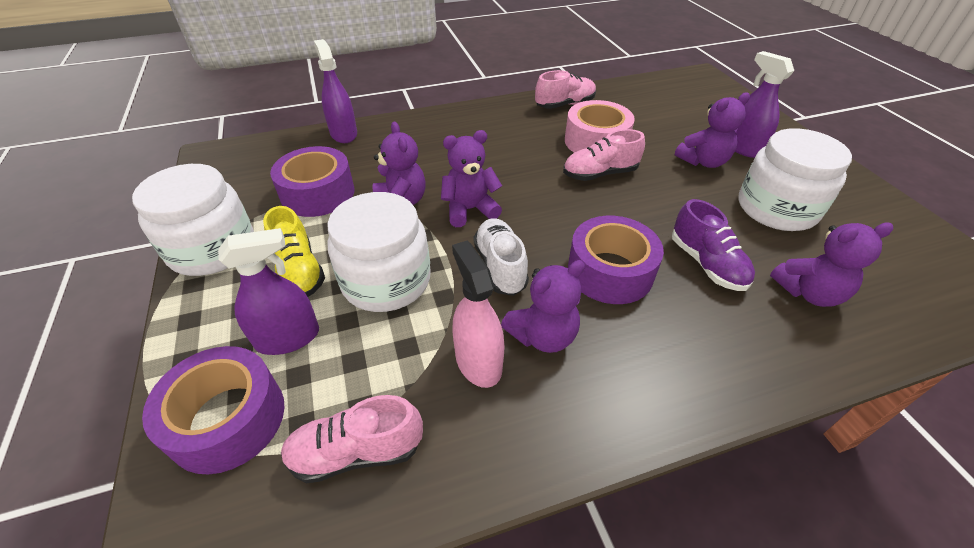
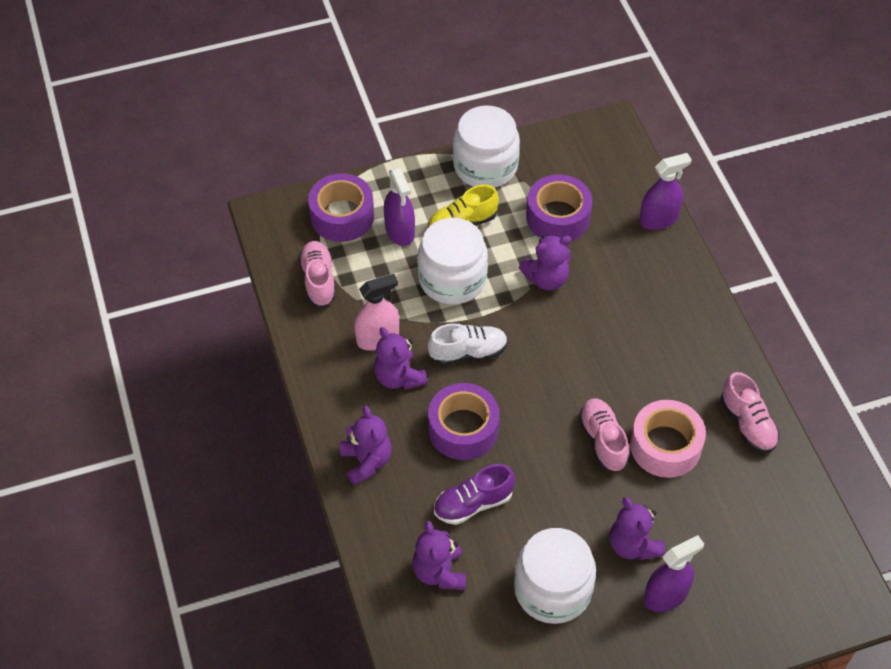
camera: 90 degrees right, 10 degrees up
(470, 210) = (540, 330): purple teddy bear -> purple teddy bear (366, 461)

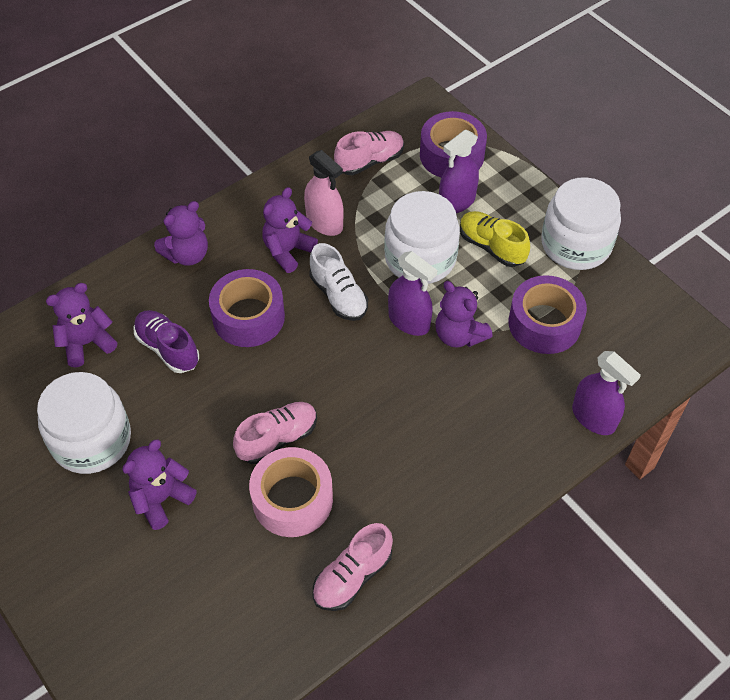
camera: 70 degrees right, 0 degrees up
(665, 595) = (110, 545): purple spray bottle -> purple spray bottle (409, 321)

